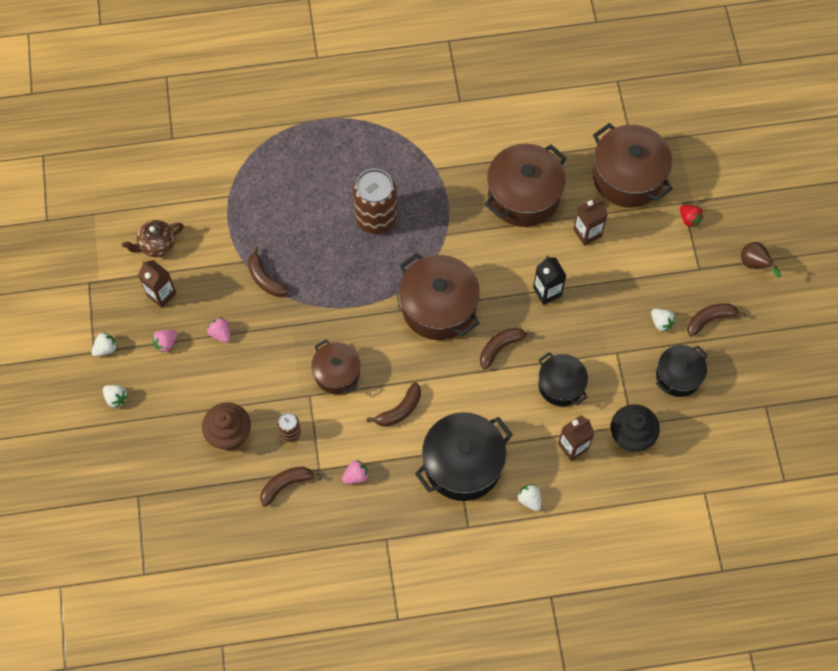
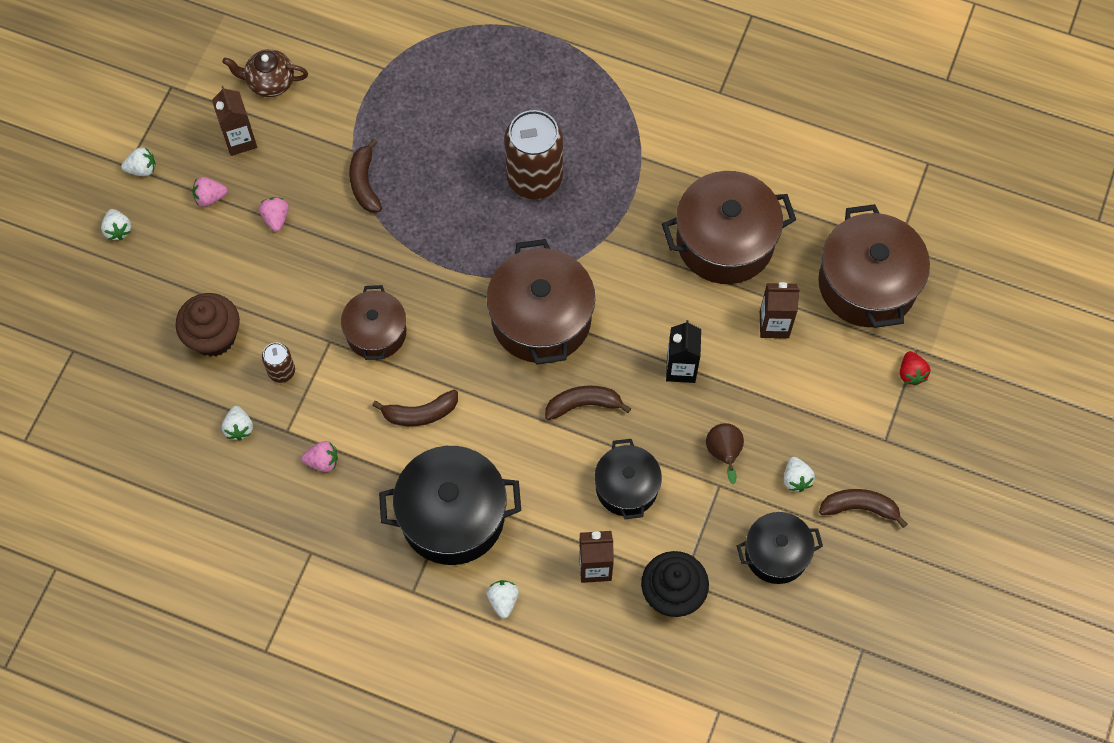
camera: 30 degrees right, 0 degrees up
(286, 485) = (239, 428): brown banana -> white strawberry
(754, 264) = (959, 471): brown pear -> brown pear (724, 454)

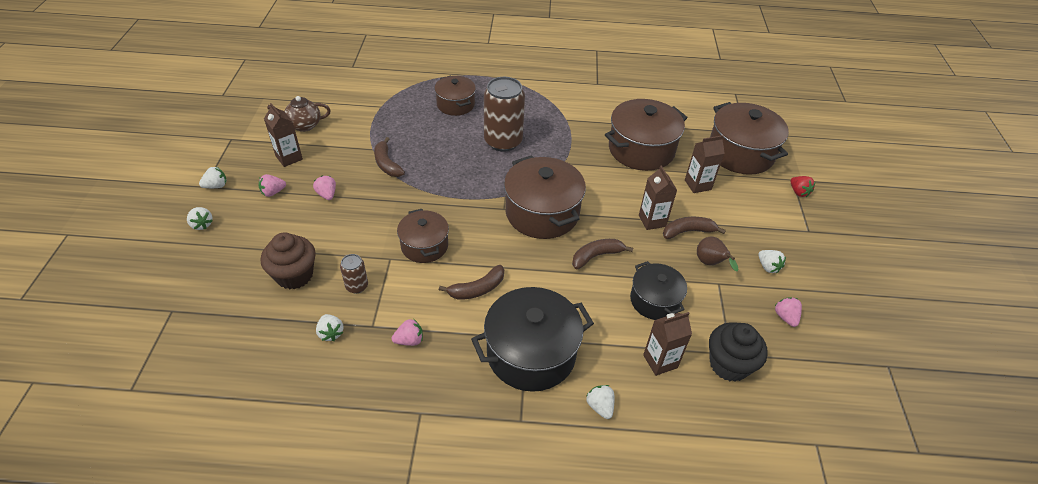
camera: 20 degrees left, 20 degrees down
(491, 89) = (455, 104): none -> brown pot
(681, 368) = (652, 221): black carton -> brown carton
(776, 554) = (785, 317): black pot -> pink strawberry
(859, 507) = (821, 274): brown banana -> brown banana (688, 231)

